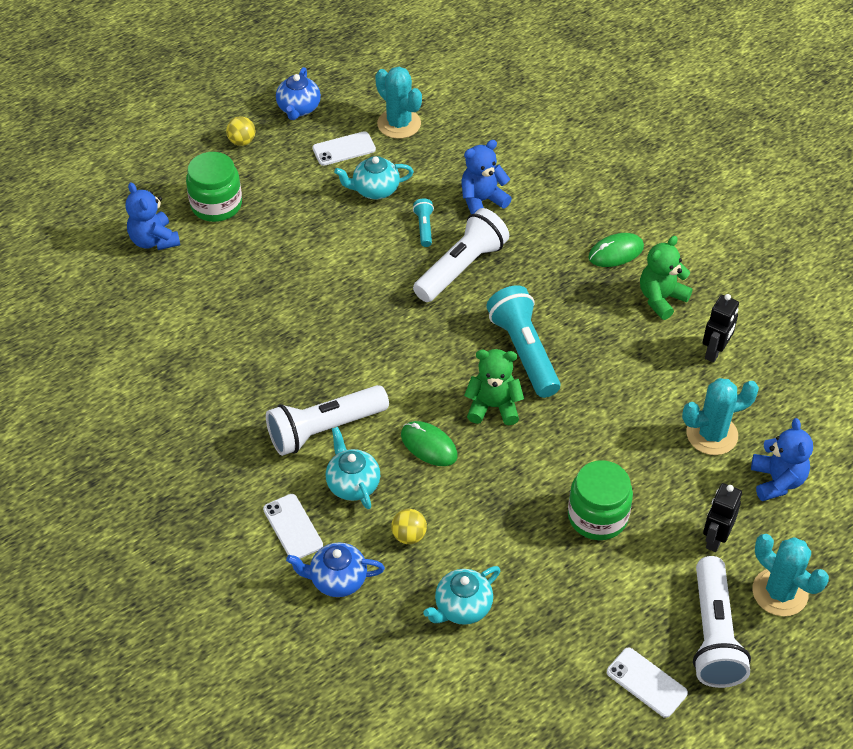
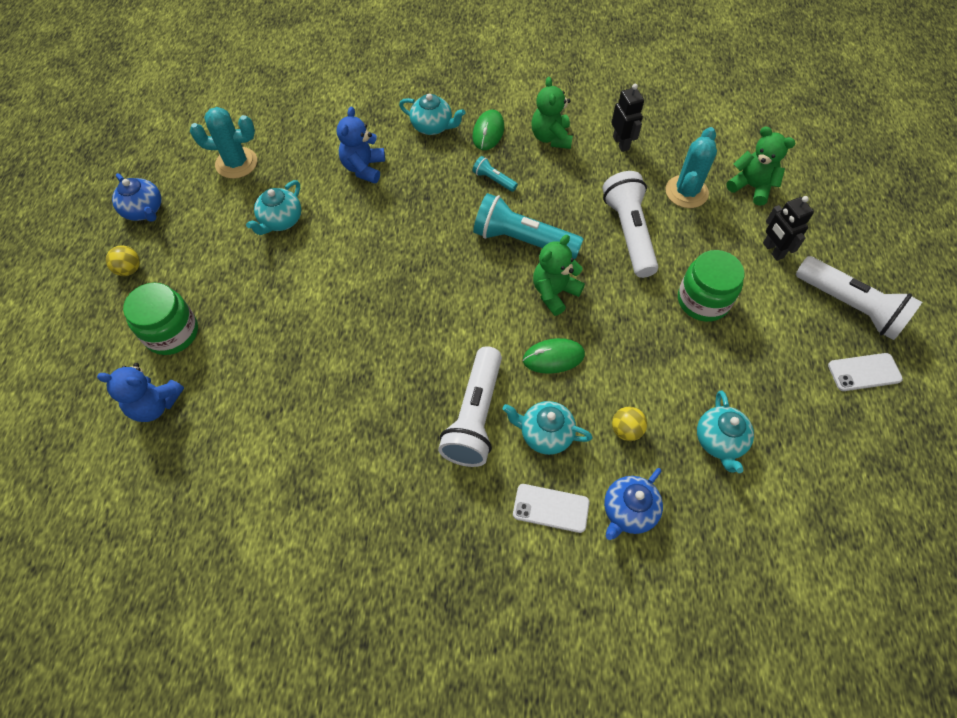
camera: 50 degrees left, 10 degrees up
(344, 149) = (219, 211): white phone -> none
(424, 227) = (350, 217): turquoise flashlight -> turquoise flashlight (493, 180)
(461, 268) = (411, 222): white flashlight -> white flashlight (629, 233)
(577, 212) = (432, 126): none -> turquoise teapot
(777, 481) = (751, 187): blue teddy bear -> green teddy bear
(780, 592) = (840, 248): turquoise cactus -> none

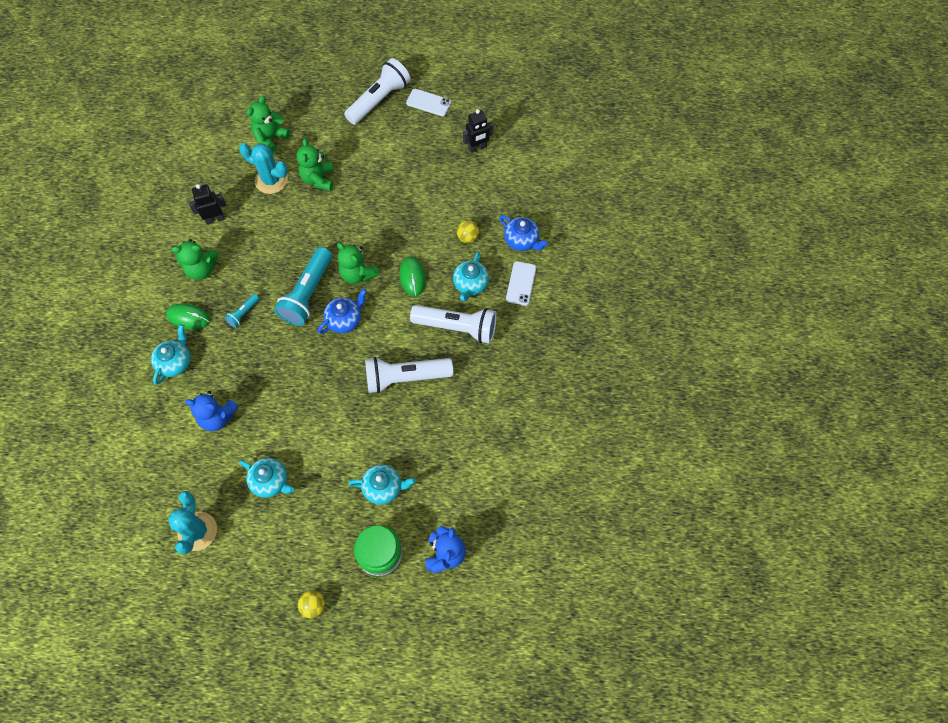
camera: 90 degrees left, 5 degrees up
(144, 210) = (246, 607): blue teapot -> blue teapot (344, 320)
(629, 233) = (307, 221): white flashlight -> white flashlight (405, 377)
(697, 241) = (318, 179): none -> green teddy bear
(703, 300) = (370, 182): green jar -> none
(719, 441) = (475, 187): turquoise teapot -> turquoise teapot (383, 487)
(772, 250) = (330, 135): black robot -> black robot (477, 148)
(864, 372) = (428, 103): white phone -> white phone turned 60 degrees counterclockwise

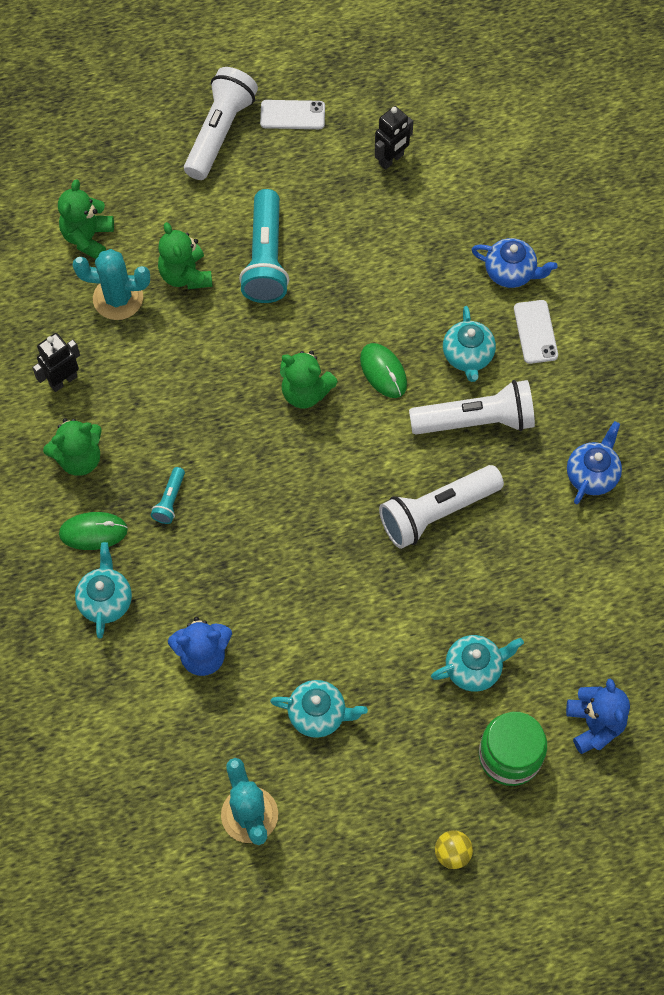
camera: 20 degrees left, 0 degrees up
(307, 294) = (247, 443): turquoise flashlight -> turquoise flashlight (265, 258)
(344, 320) = (316, 462): blue teapot -> blue teapot (592, 475)
(467, 237) = (434, 291): yellow ball -> none

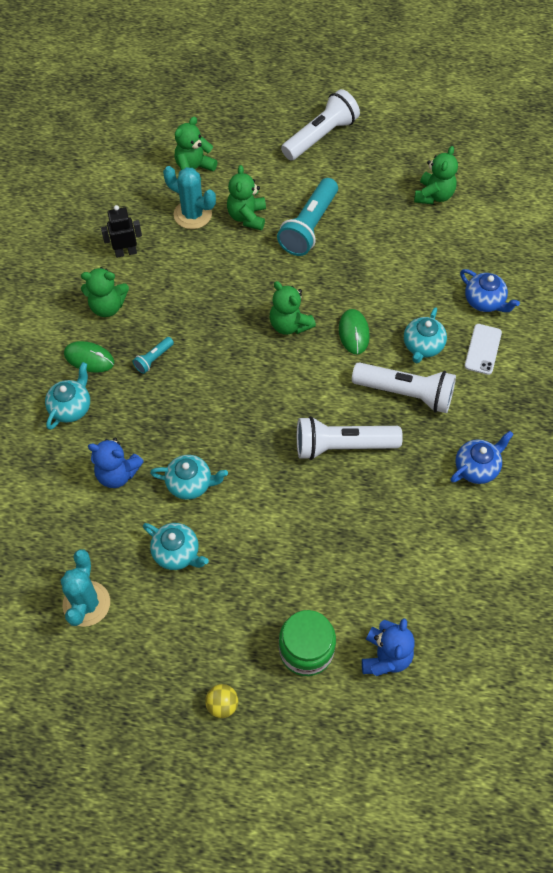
camera: 25 degrees right, 5 degrees down
(292, 115) = (377, 143): white phone -> none
(391, 159) = (434, 195): black robot -> green teddy bear
(474, 668) = (312, 571): turquoise teapot -> turquoise teapot (190, 484)

